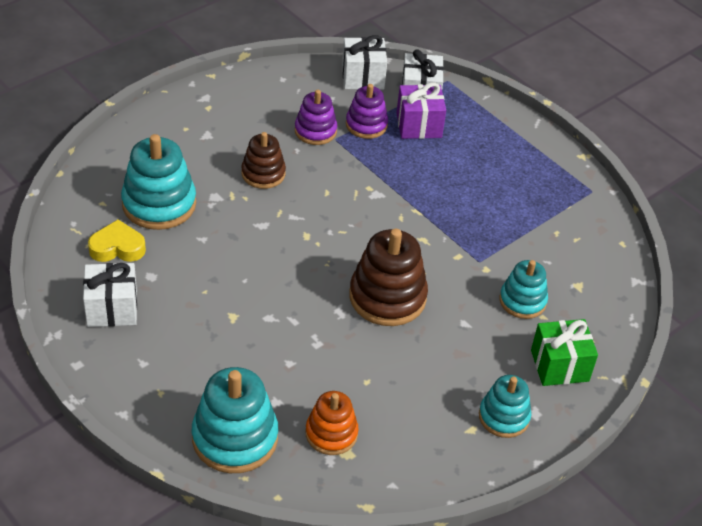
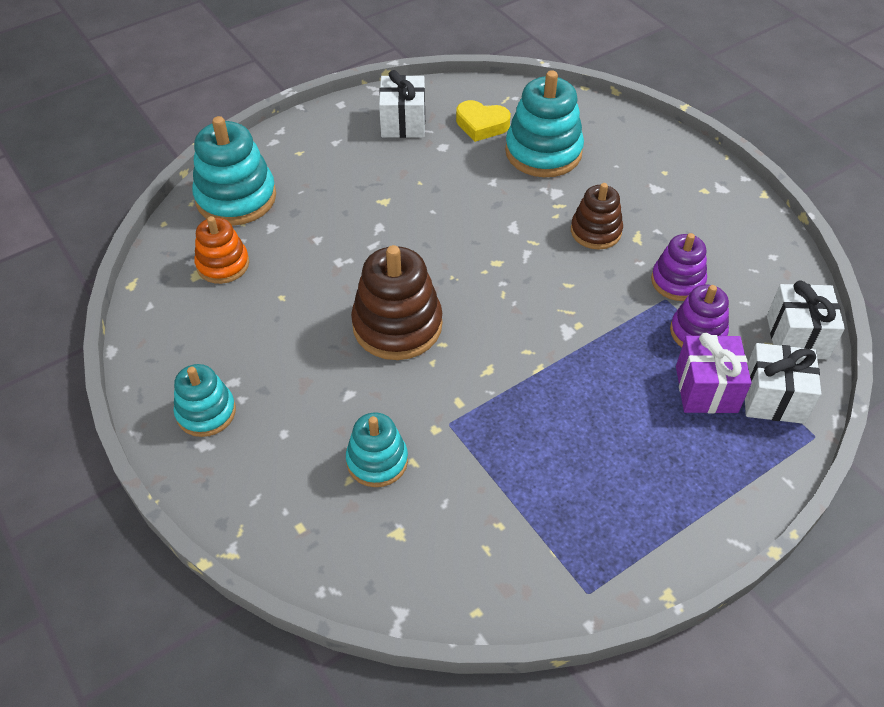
camera: 100 degrees right, 5 degrees up
(117, 247) = (481, 125): yellow heart -> yellow heart turned 105 degrees clockwise
(559, 366) = (267, 483): green gift -> none

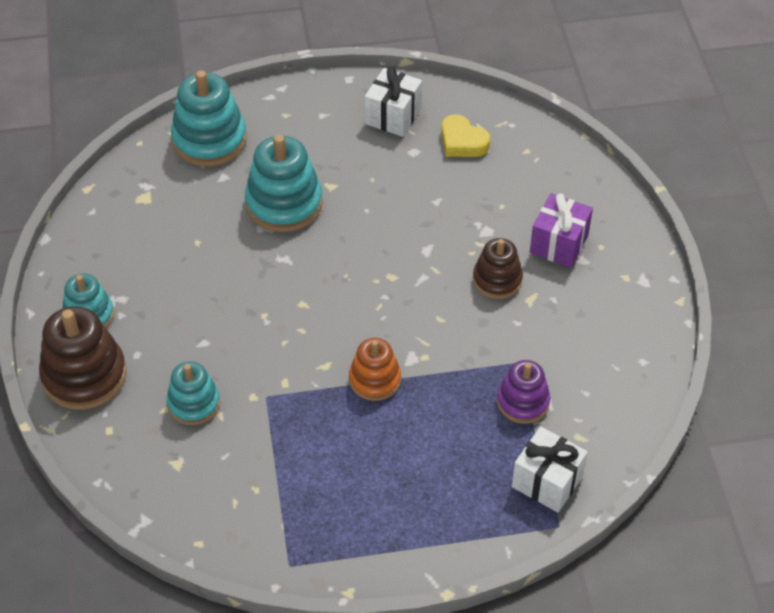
camera: 25 degrees right, 0 degrees up
(223, 264) = (166, 196): orange stacking toy -> orange stacking toy (375, 380)
(397, 325) = (275, 300): brown stacking toy -> brown stacking toy (84, 375)
(543, 152) = (501, 188): turquoise stacking toy -> turquoise stacking toy (284, 203)
(677, 281) = (538, 351): purple stacking toy -> none
(706, 389) = (495, 452): purple gift -> purple gift (559, 244)
(797, 337) = (608, 439): white gift -> none

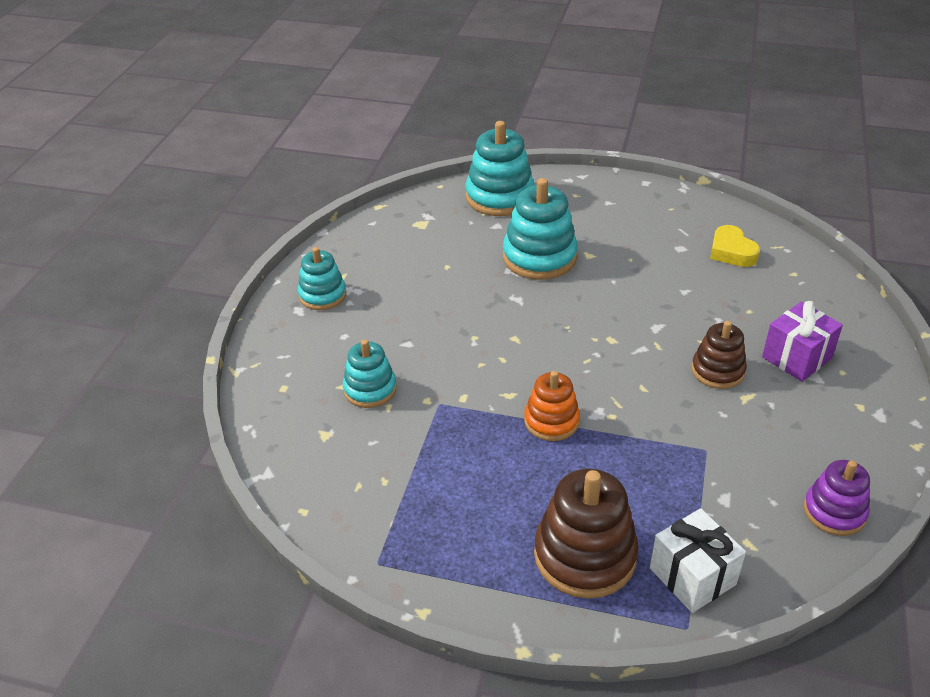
camera: 25 degrees right, 10 degrees down
(84, 375) = (290, 339): brown stacking toy -> brown stacking toy (585, 555)
(393, 116) = (673, 217): white gift -> none
(523, 402) = (698, 488): purple stacking toy -> purple stacking toy (834, 512)

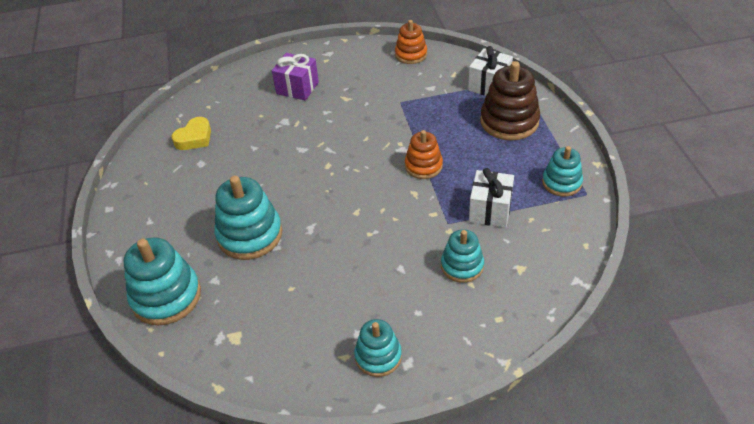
camera: 115 degrees left, 5 degrees up
(418, 547) = (561, 182): none -> turquoise stacking toy
(428, 449) = (490, 210): none -> white gift
(717, 371) = (329, 114): brown stacking toy -> none
(834, 512) = (411, 54): purple stacking toy -> orange stacking toy

